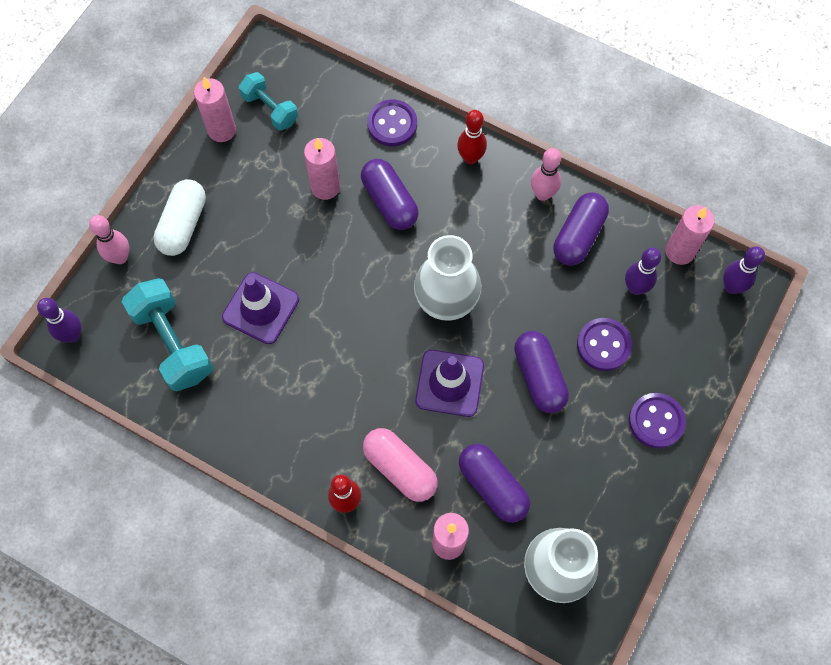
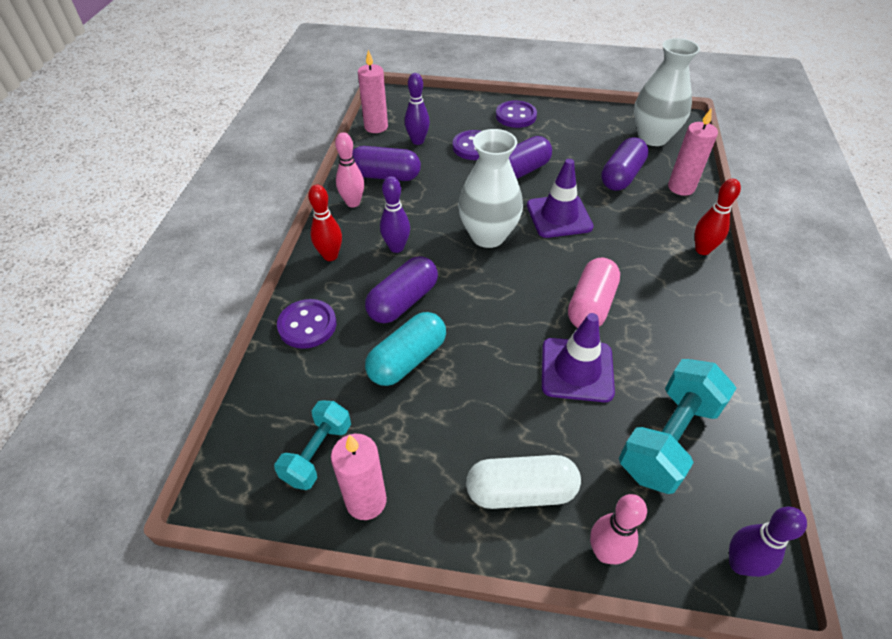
camera: 110 degrees left, 20 degrees down
(325, 187) = (407, 360): pink candle -> turquoise capsule
(400, 468) = (650, 226): pink capsule -> pink capsule (590, 305)
(731, 287) = (394, 102): purple bowling pin -> purple bowling pin (396, 247)

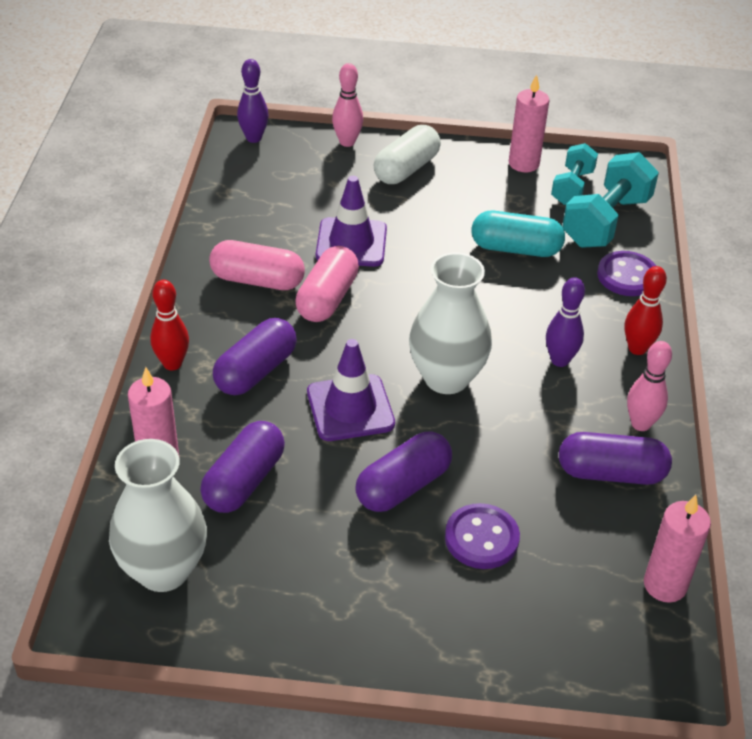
camera: 175 degrees right, 5 degrees down
(403, 301) = (534, 300): purple capsule -> purple capsule (256, 371)
(407, 360) = (516, 248): turquoise capsule -> turquoise capsule turned 60 degrees clockwise
(417, 141) = (580, 550): purple bowling pin -> none
(516, 116) = (409, 623): purple button -> none
(521, 491) = (406, 169): white capsule -> white capsule turned 45 degrees counterclockwise
(659, 325) = (257, 280): none -> pink capsule
(668, 439) = (280, 198): turquoise dumbbell -> turquoise dumbbell (606, 221)

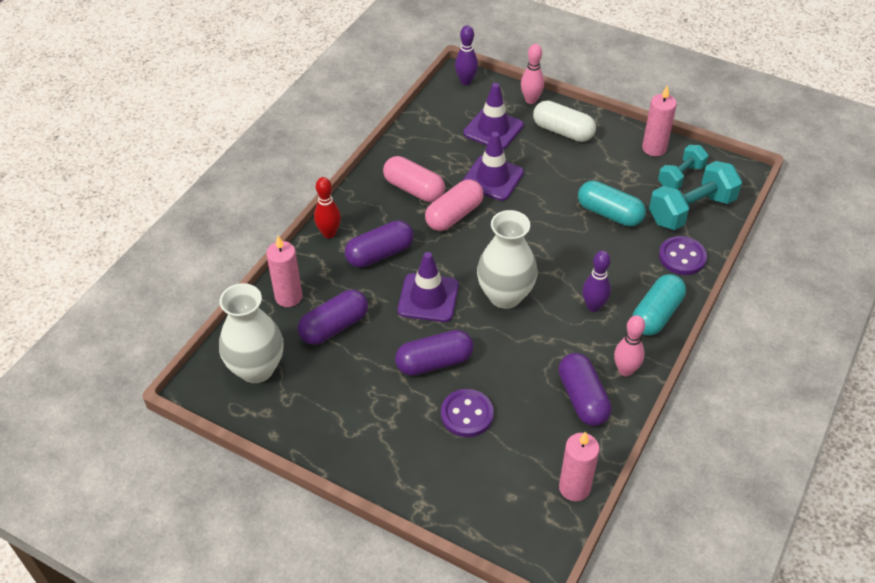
camera: 25 degrees right, 5 degrees up
(319, 186) = (493, 129): none -> purple traffic cone
(406, 169) = (563, 131): white capsule -> white capsule turned 60 degrees clockwise
(611, 473) = (582, 398): purple capsule -> purple capsule turned 45 degrees clockwise
(637, 348) = (656, 314): red bowling pin -> turquoise capsule

